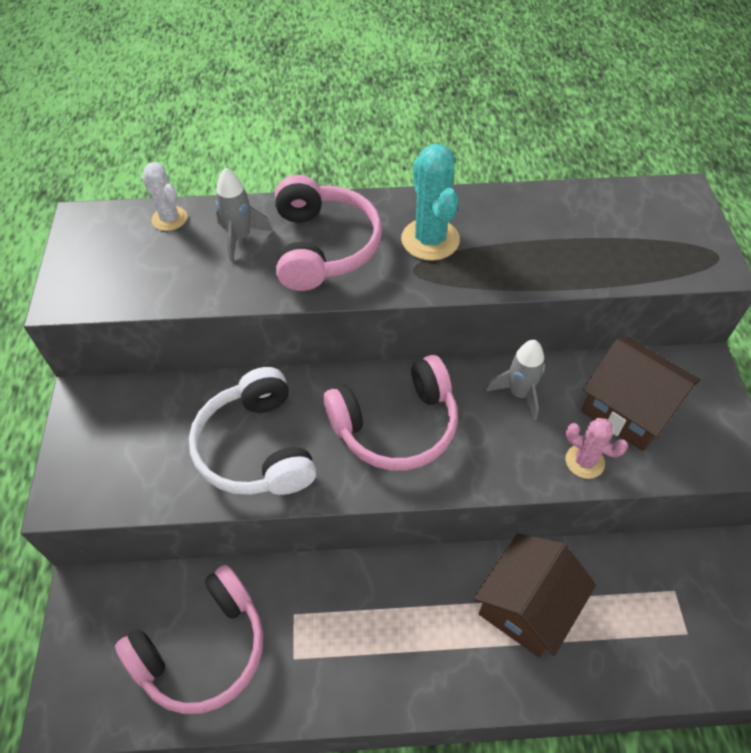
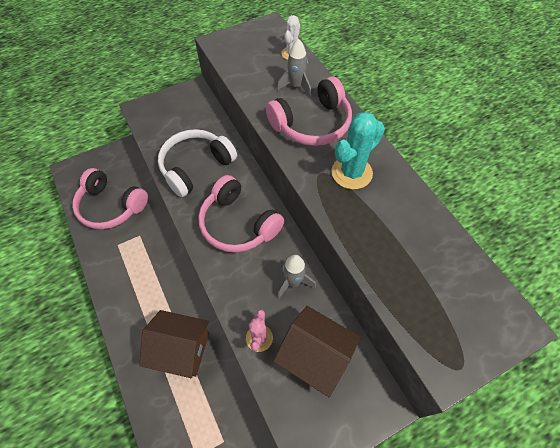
camera: 65 degrees right, 5 degrees up
(628, 409) = (314, 356): brown house -> brown house turned 75 degrees counterclockwise

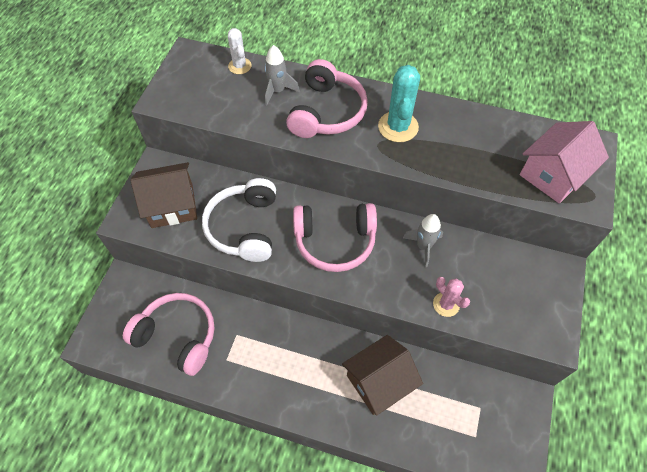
camera: 45 degrees left, 0 degrees up
(111, 206) = (178, 336): pink headphones -> pink headphones turned 135 degrees counterclockwise
(314, 356) = (492, 281): brown house -> brown house (172, 205)
(440, 315) = (553, 175): none -> pink house

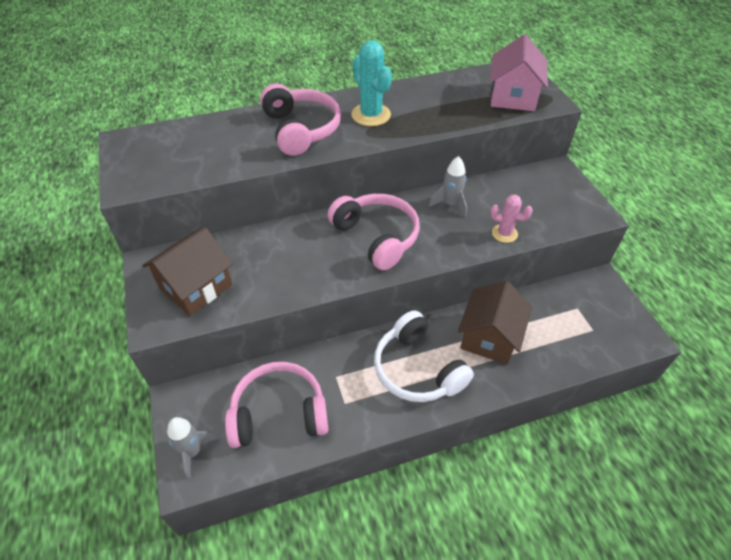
camera: 35 degrees left, 10 degrees down
(240, 66) = (186, 129): white cactus -> none
(244, 227) = (285, 267): white headphones -> white headphones (417, 369)
(278, 91) = (241, 133): grey rocket -> grey rocket (192, 452)
(335, 241) = (377, 237): pink headphones -> pink headphones turned 90 degrees counterclockwise

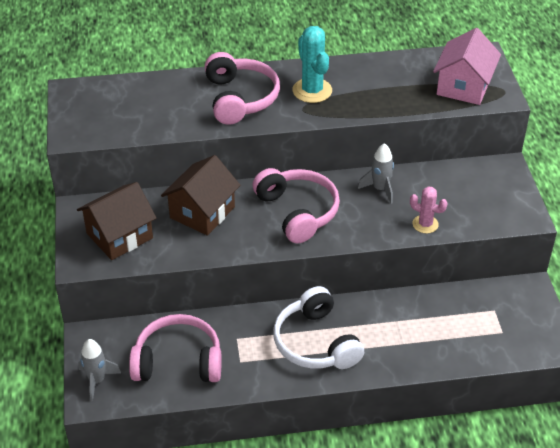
camera: 10 degrees right, 5 degrees down
(489, 337) = (395, 324): brown house -> brown house (202, 212)

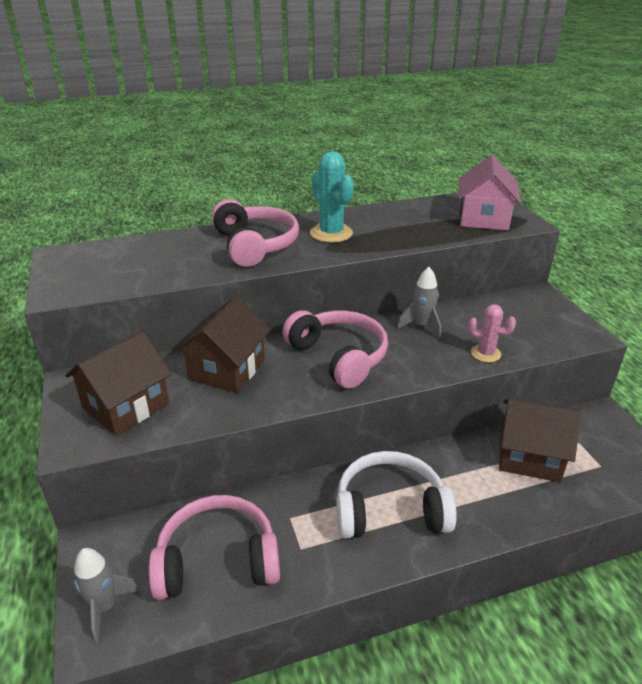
camera: 10 degrees left, 10 degrees down
(315, 342) = (390, 509): white headphones -> white headphones turned 120 degrees clockwise
(445, 316) = (529, 456): none -> brown house

